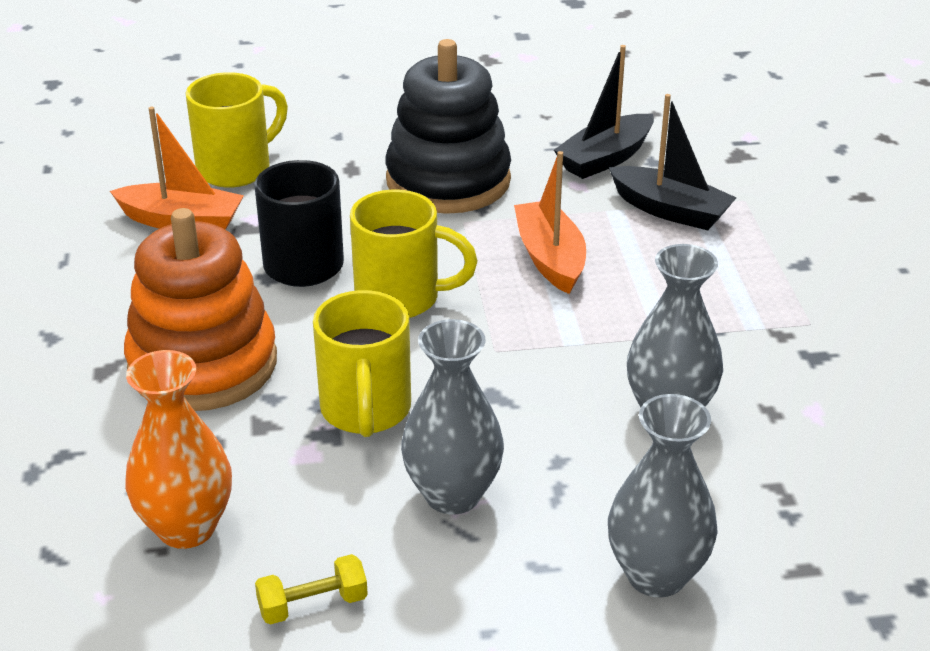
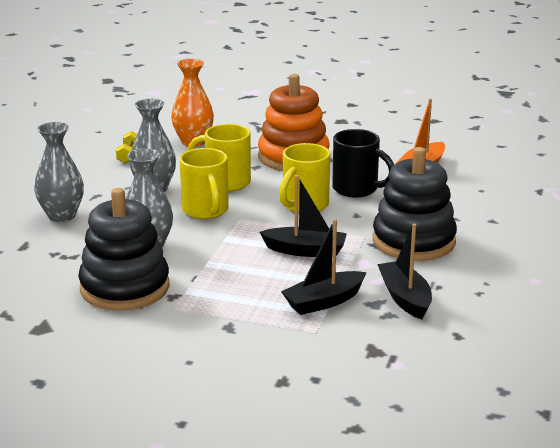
camera: 115 degrees right, 10 degrees down
(237, 169) = (469, 188): yellow mug -> yellow mug (206, 211)
(550, 258) = (305, 251): orange boat -> black boat
(807, 388) = (125, 287): none -> black stacking toy

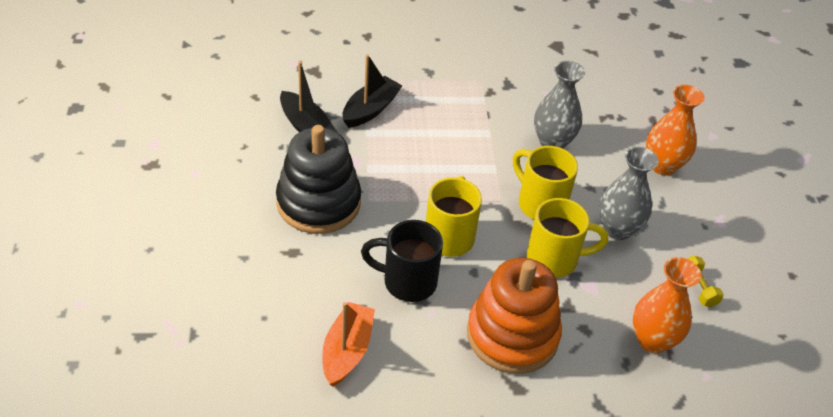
camera: 155 degrees right, 20 degrees up
(62, 215) = (663, 166): grey vase -> orange vase
(125, 287) = (532, 92): black stacking toy -> none
(305, 251) = (414, 166): black boat -> none

